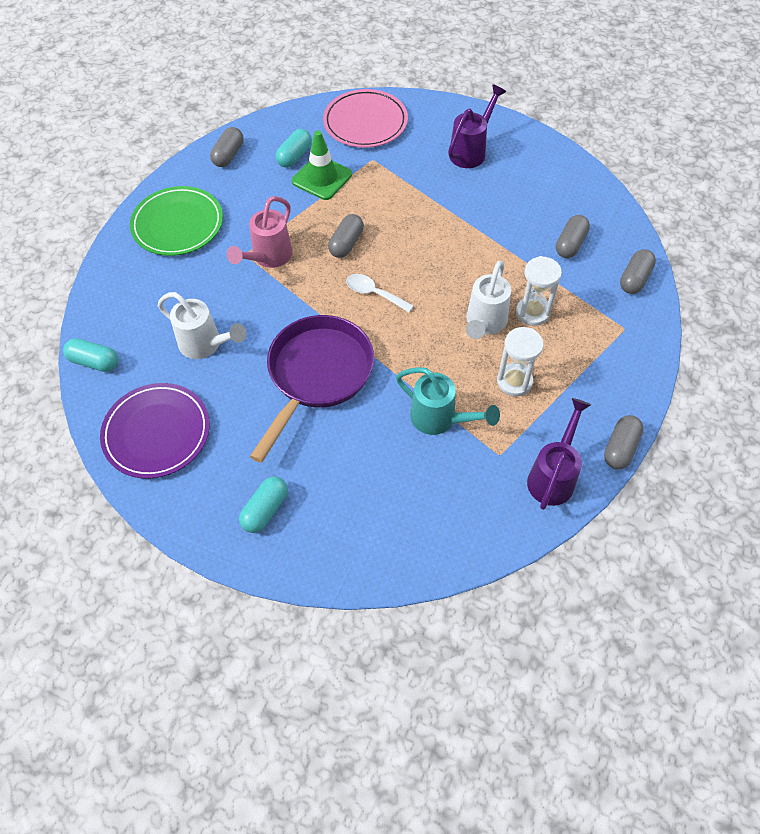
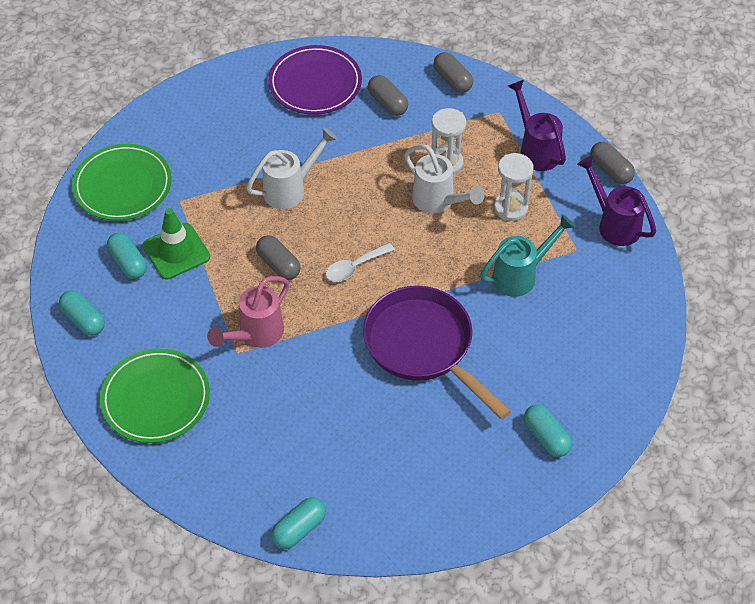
camera: 65 degrees left, 5 degrees down
(157, 433) = (418, 498): purple plate -> purple plate (315, 84)
(206, 345) = (335, 424): white watering can -> white watering can (291, 189)
(228, 155) = (83, 320): grey capsule -> turquoise capsule
(268, 258) = (255, 335): pink watering can -> pink watering can turned 75 degrees clockwise
(365, 122) = (123, 186): pink plate -> green plate
(471, 151) = (224, 121): purple watering can -> purple watering can (535, 149)

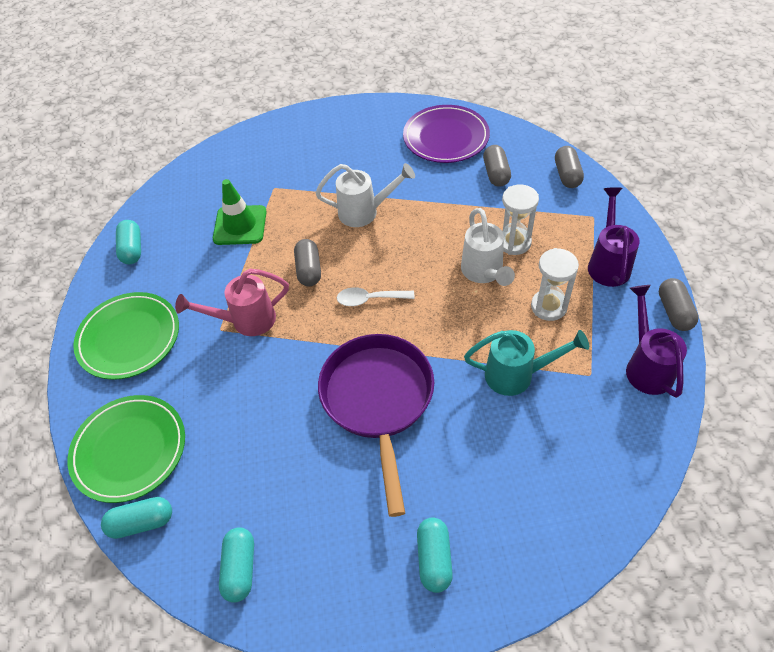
camera: 35 degrees right, 0 degrees up
(123, 186) = (242, 160): green plate -> green plate (129, 450)
(128, 263) = (199, 219): turquoise capsule -> turquoise capsule (240, 568)

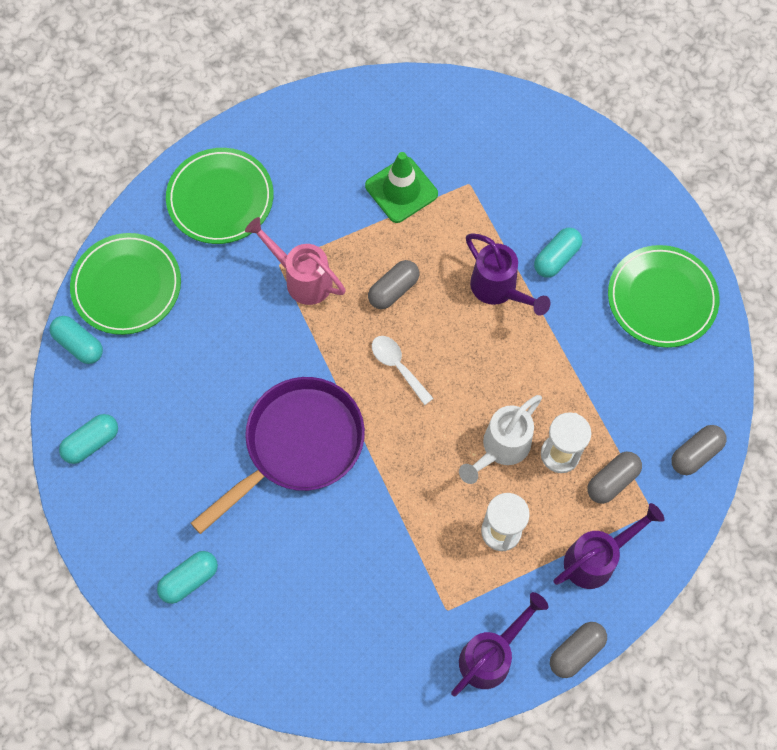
camera: 50 degrees right, 15 degrees up
(132, 249) = (308, 121): turquoise capsule -> turquoise capsule (556, 258)
(365, 212) = (499, 290): white watering can -> purple watering can
(446, 137) = (661, 298): purple plate -> green plate
(496, 173) = (644, 381): grey capsule -> grey capsule (612, 481)
(518, 375) = (403, 546): turquoise watering can -> none

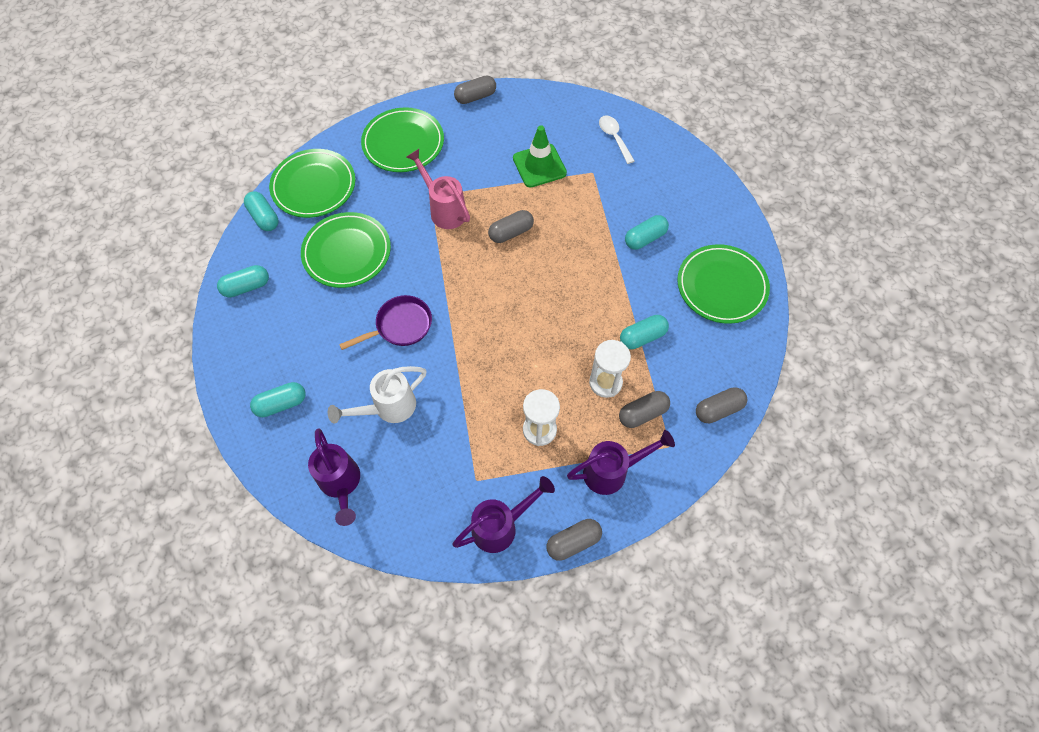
camera: 15 degrees right, 5 degrees down
(200, 366) = (347, 252): none -> green plate
(291, 110) = (475, 97): none -> grey capsule
(298, 445) = (400, 326): purple pan -> purple pan, size x0.58
(398, 366) = (496, 287): white spoon -> white spoon (614, 138)
(499, 290) = (593, 251): purple watering can -> purple watering can (341, 484)
(500, 449) = (558, 367): white watering can -> white watering can (388, 408)
(587, 386) = (642, 337): none -> turquoise capsule

